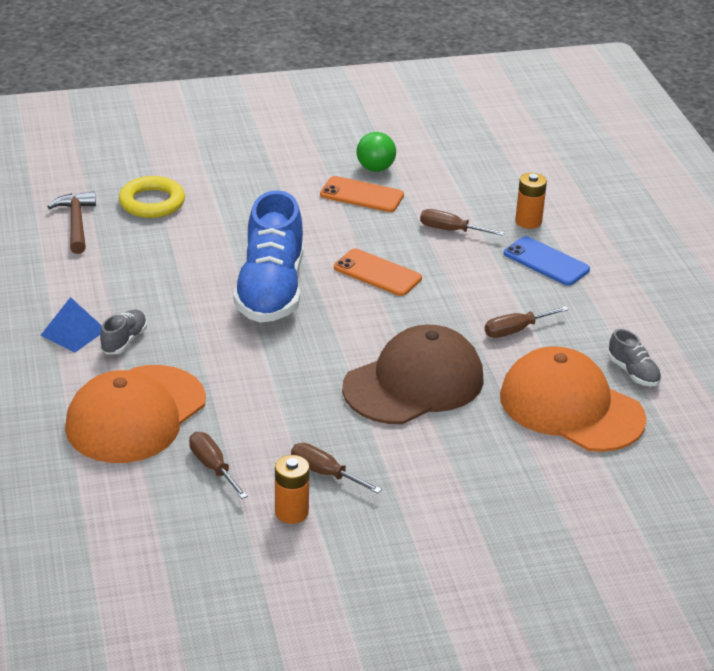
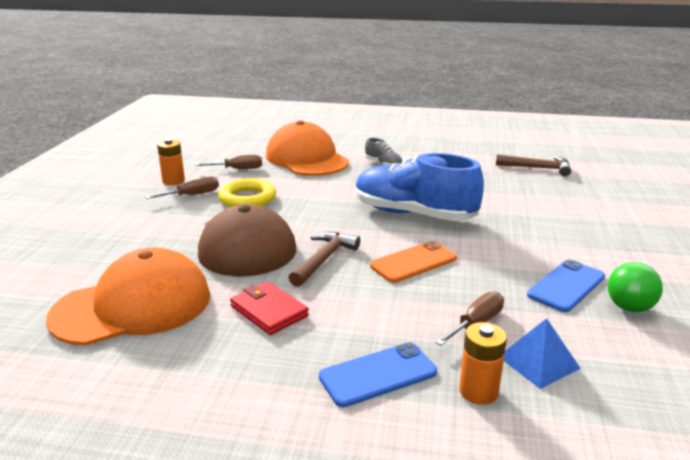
camera: 115 degrees right, 10 degrees down
(73, 332) = (402, 154): blue pyramid -> blue pyramid (538, 362)
(152, 202) = (564, 193): yellow ring -> yellow ring (247, 198)
(362, 195) = (566, 286): orange phone -> blue phone
(410, 324) = (324, 259): none -> brown hammer
(516, 330) = (269, 311): brown screwdriver -> red wallet
(633, 372) = (132, 364): grey shoe -> none

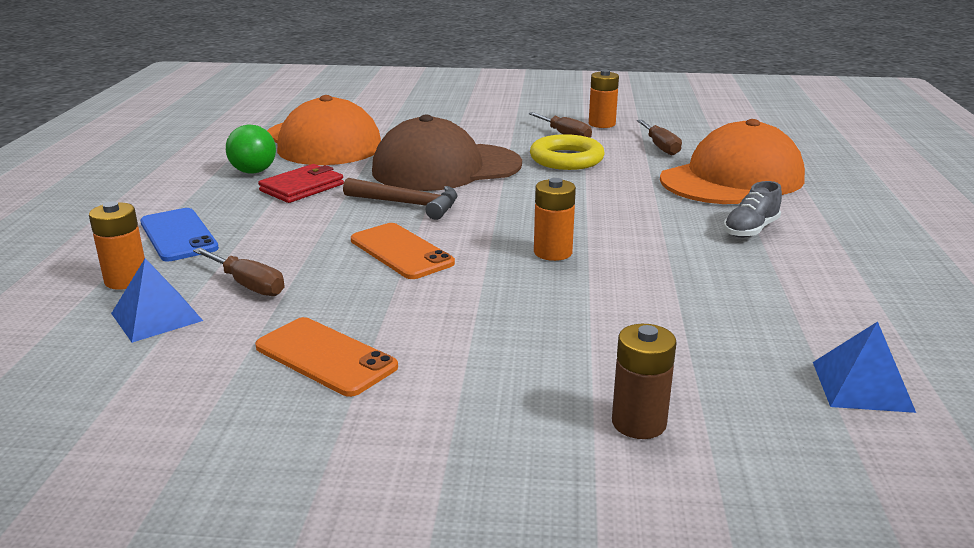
camera: 85 degrees right, 0 degrees up
(413, 214) = (553, 252): blue shoe -> orange battery
(538, 168) = (861, 386): brown hammer -> blue pyramid
(566, 286) = (325, 357): blue phone -> orange phone
(588, 209) = (639, 423): none -> brown battery
(629, 308) = (251, 404): green ball -> green ball (253, 172)

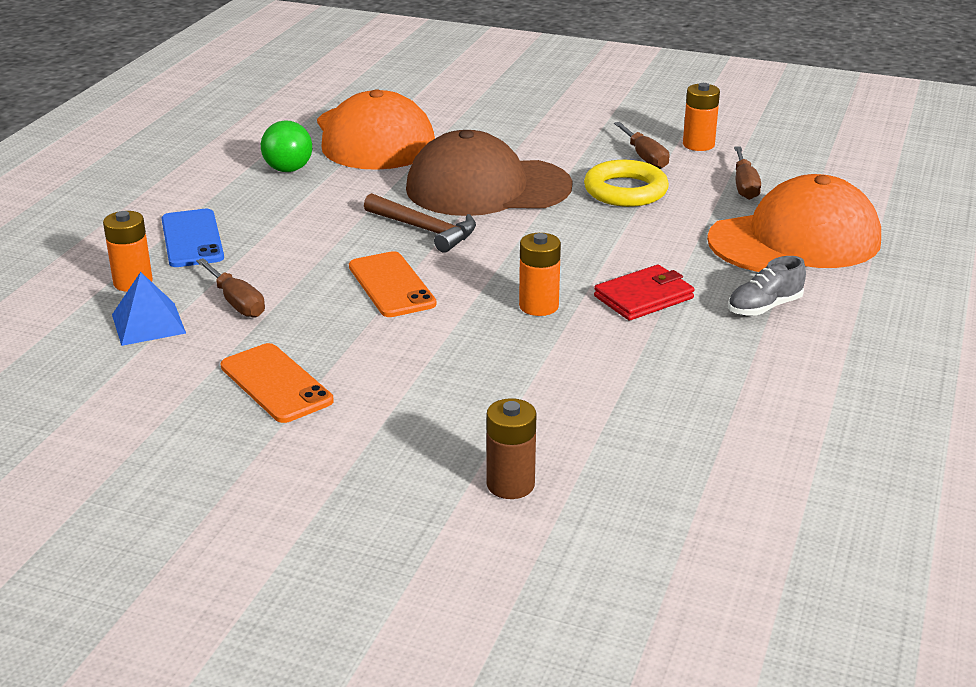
camera: 15 degrees right, 5 degrees up
(302, 187) = (328, 196): red wallet -> red wallet (644, 297)
(861, 386) = (738, 485): blue pyramid -> none

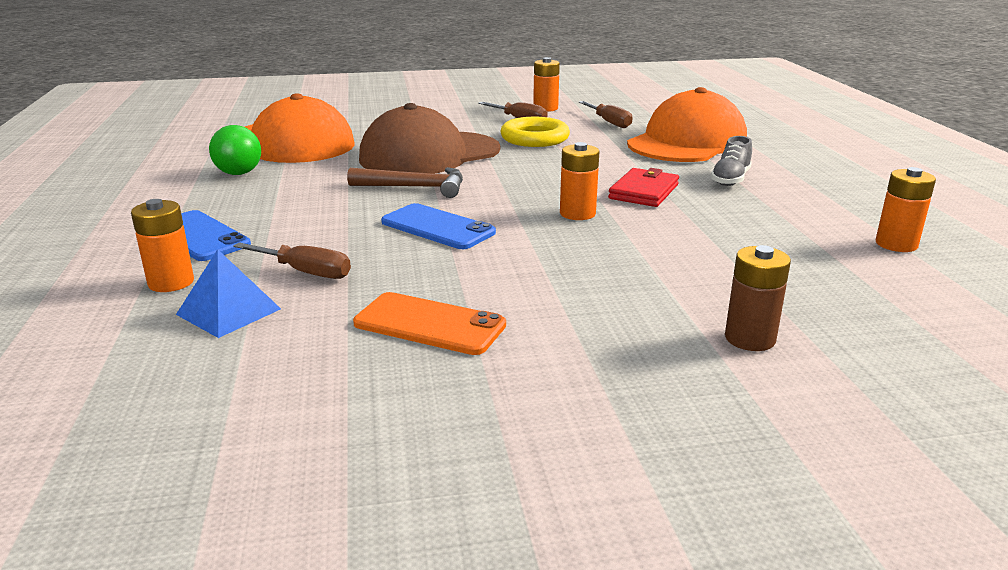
camera: 30 degrees left, 5 degrees down
(391, 285) = (437, 227): orange phone -> blue phone
(816, 441) = (896, 244): none -> orange battery

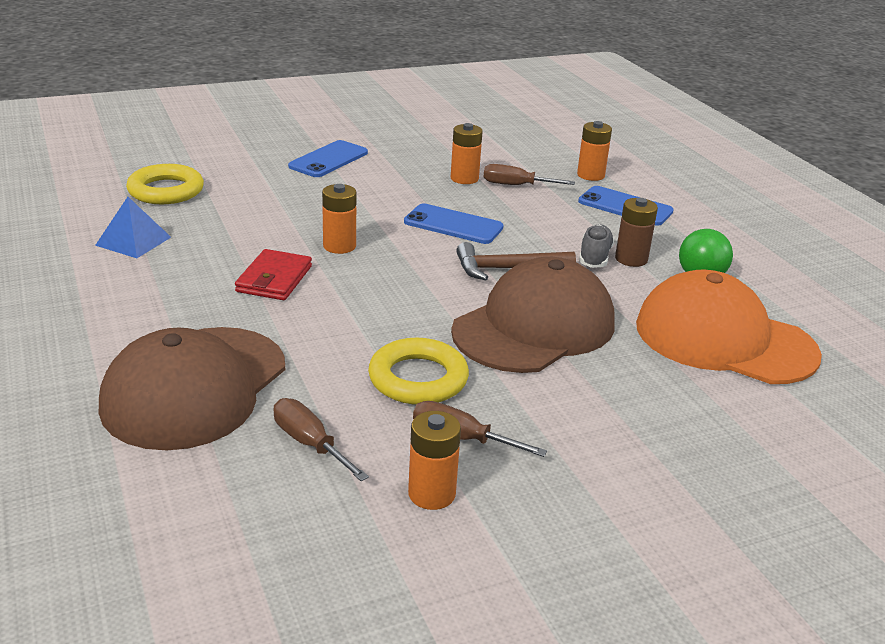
camera: 165 degrees right, 5 degrees up
(229, 311) = (533, 162): blue pyramid -> blue pyramid (133, 241)
(429, 324) = (414, 161): orange phone -> none
(577, 336) = (328, 159): none -> blue phone
(687, 142) = (195, 387): orange cap -> brown cap
(730, 179) = (171, 306): grey shoe -> grey shoe (594, 257)
(750, 339) = (230, 163): brown battery -> brown battery (631, 259)
(821, 291) = (166, 191): none -> yellow ring
(896, 244) = (70, 230): orange battery -> orange battery (464, 178)

